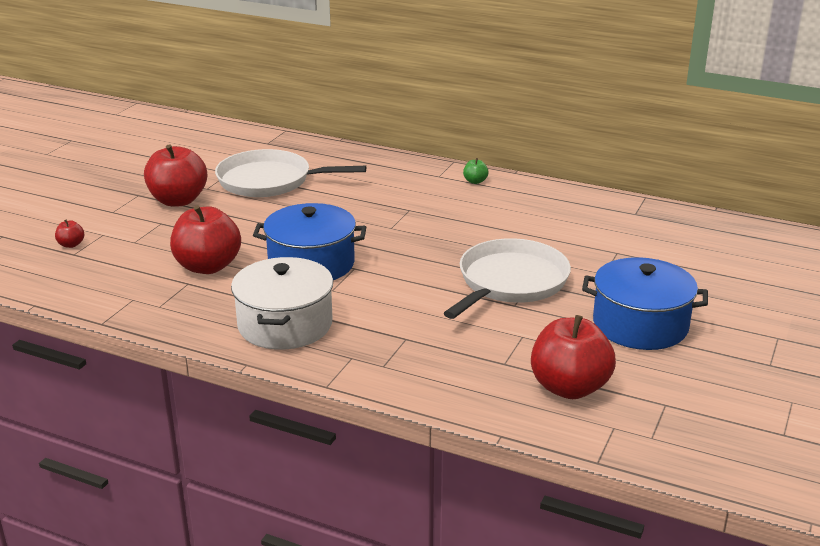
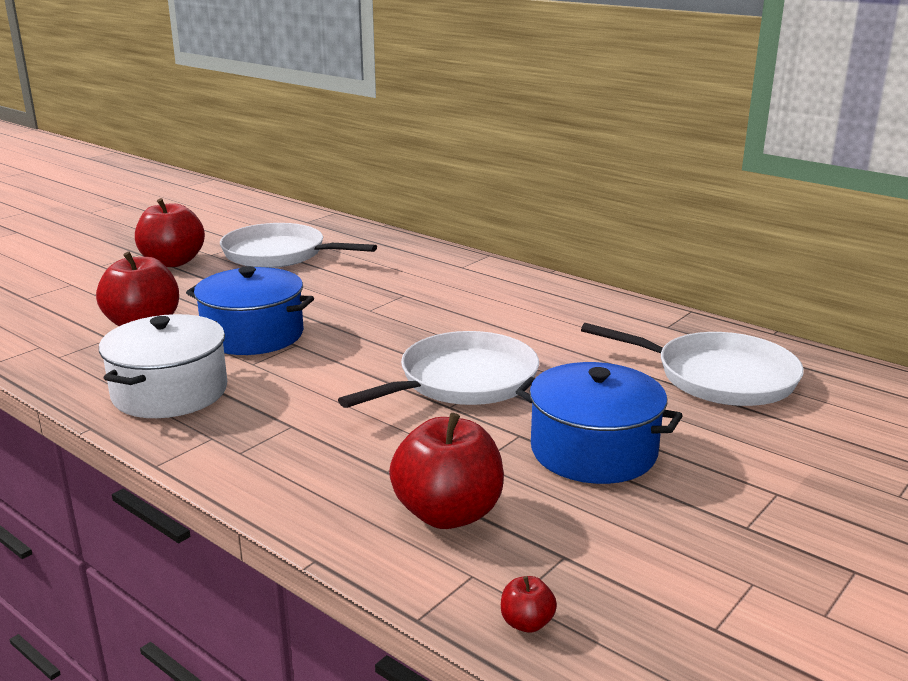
camera: 15 degrees right, 5 degrees down
(71, 245) = (32, 290): red apple -> red apple (527, 623)
(475, 181) = (498, 276): green apple -> none
(694, 253) = (718, 377): none -> white pan

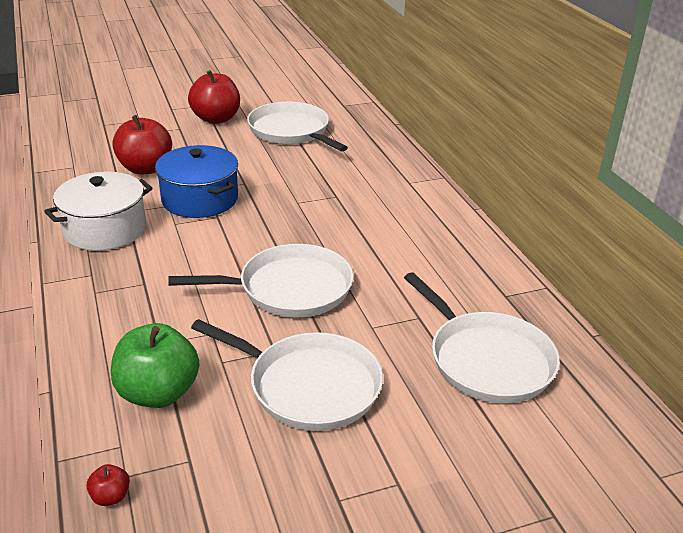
camera: 30 degrees right, 10 degrees up
(448, 513) = (158, 393): red apple -> green apple
(593, 451) = (308, 386): blue pot -> white pan

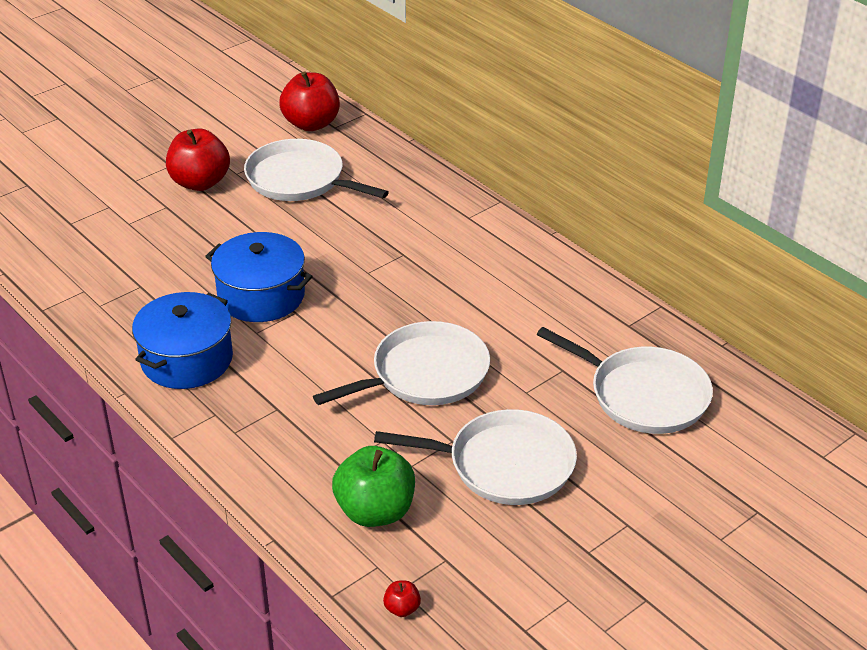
camera: 20 degrees left, 5 degrees up
(105, 229) = (187, 359): white pot -> blue pot
(145, 168) = (170, 272): red apple -> red apple (311, 124)

